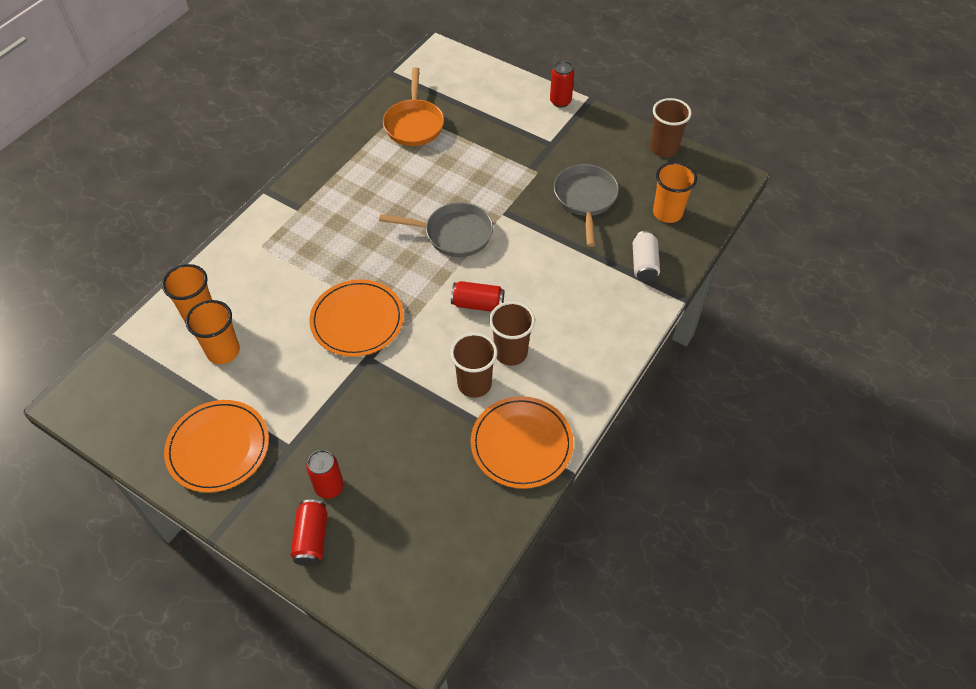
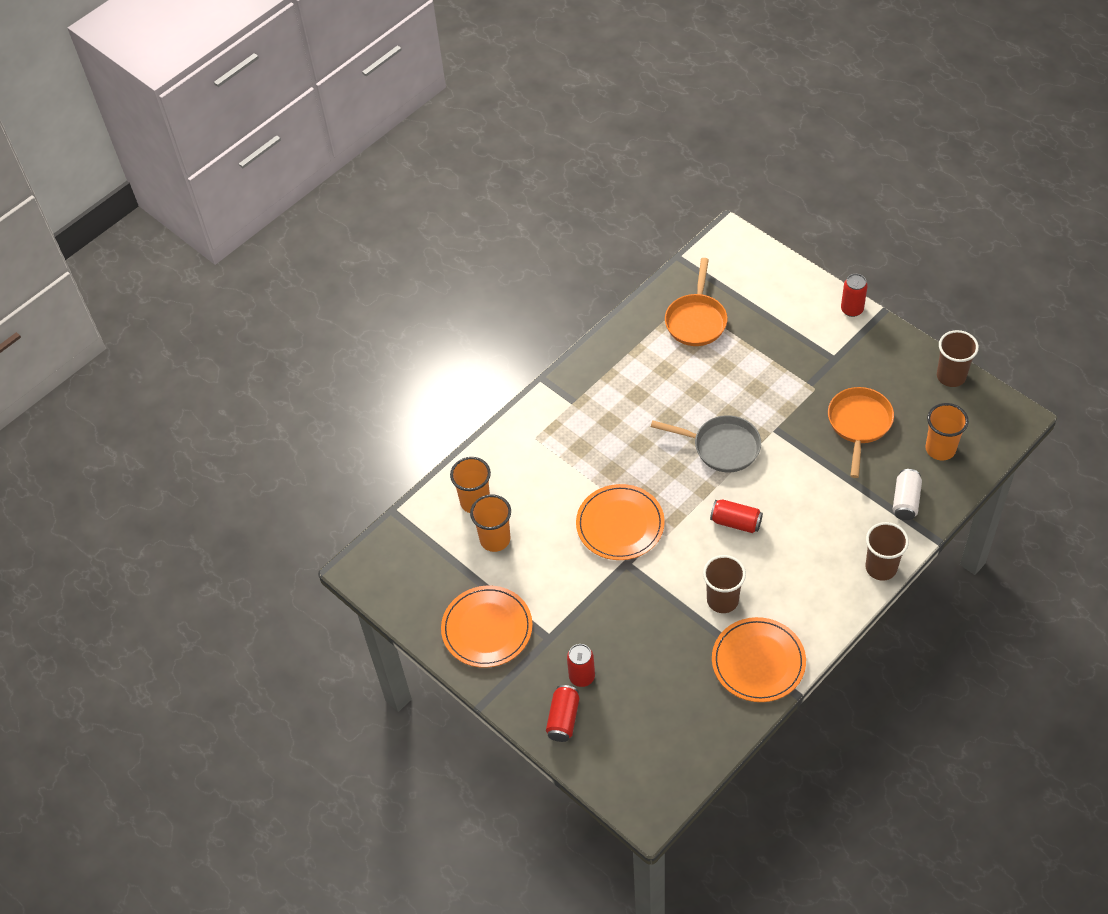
camera: 15 degrees right, 0 degrees up
(510, 353) = (760, 574): brown cup -> brown cup (881, 567)
(585, 199) = (859, 424): grey pan -> orange pan

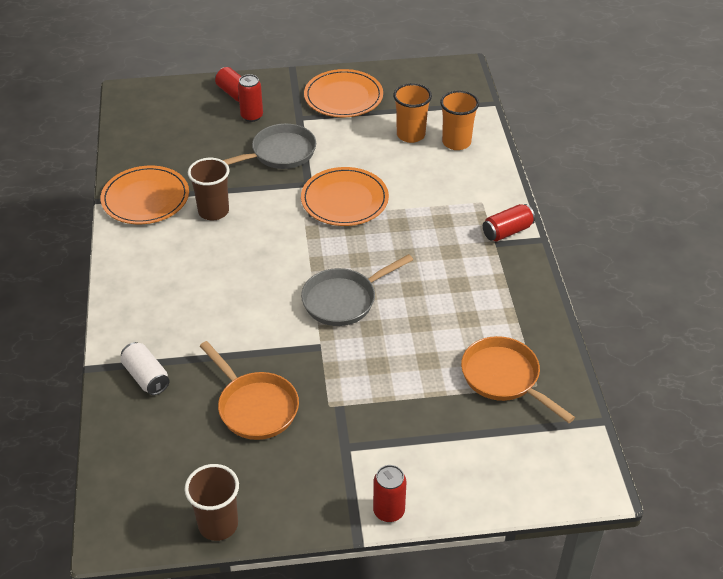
camera: 125 degrees right, 10 degrees down
(610, 613) = (279, 153): none -> grey pan
(736, 522) = (265, 261): red can -> red can (507, 231)
(881, 567) = (116, 314): brown cup -> none
(940, 449) = (159, 444): orange cup -> none

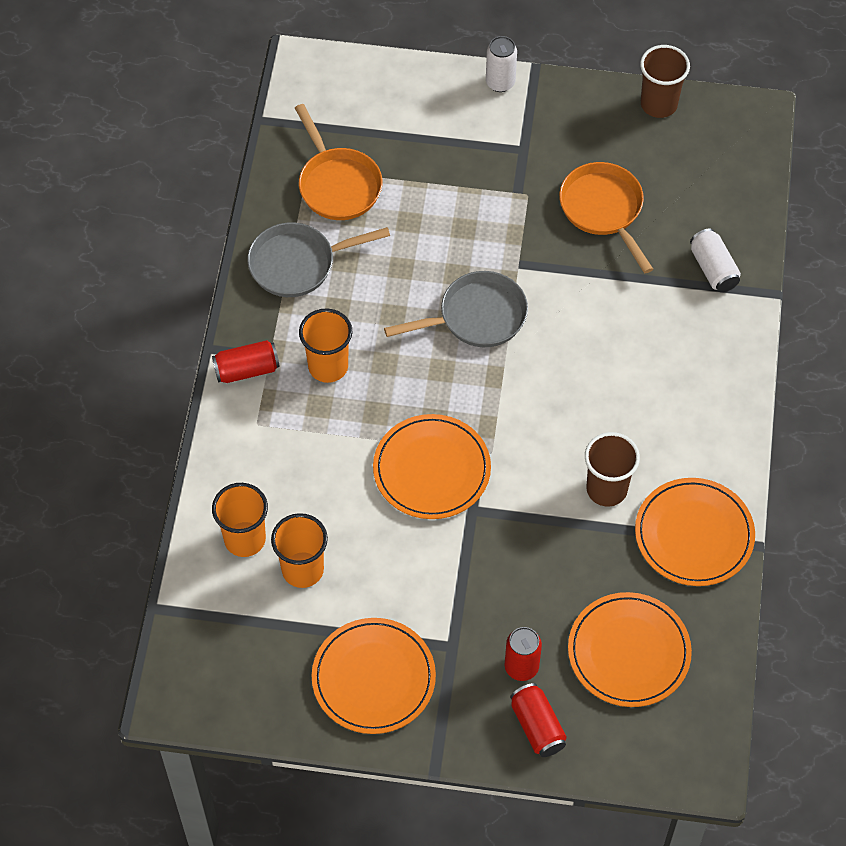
camera: 165 degrees left, 15 degrees up
(183, 134) = (629, 652): none -> orange plate
(279, 153) = (498, 577): grey pan -> grey pan (298, 264)
(389, 511) = (500, 82): red can -> white can
(447, 245) = (328, 366): none -> orange cup

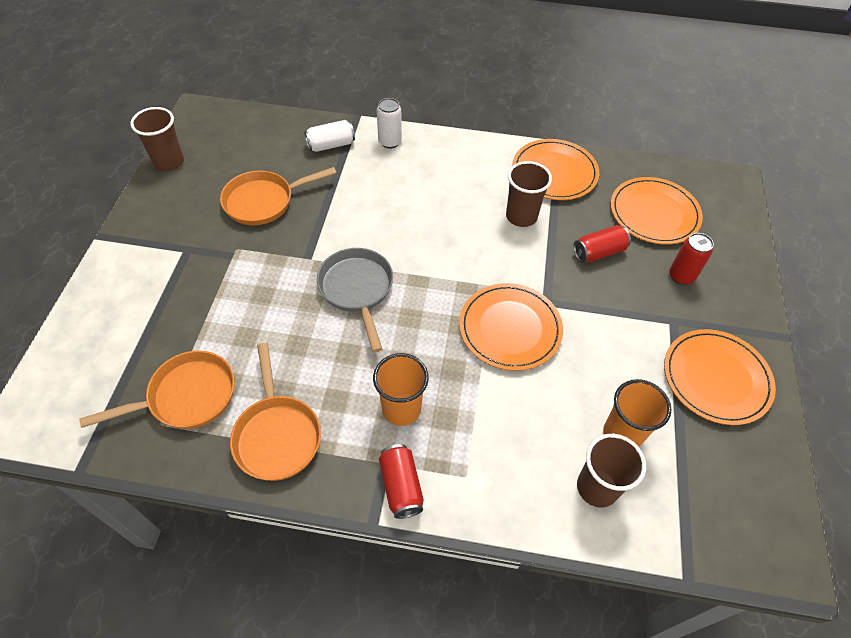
camera: 90 degrees left, 5 degrees down
(245, 539) = (597, 487): orange cup -> brown cup
(298, 264) = (277, 435): grey pan -> orange pan
(500, 82) = (108, 261): white can -> white can (390, 142)
(537, 726) = (728, 269): red can -> red can (598, 252)

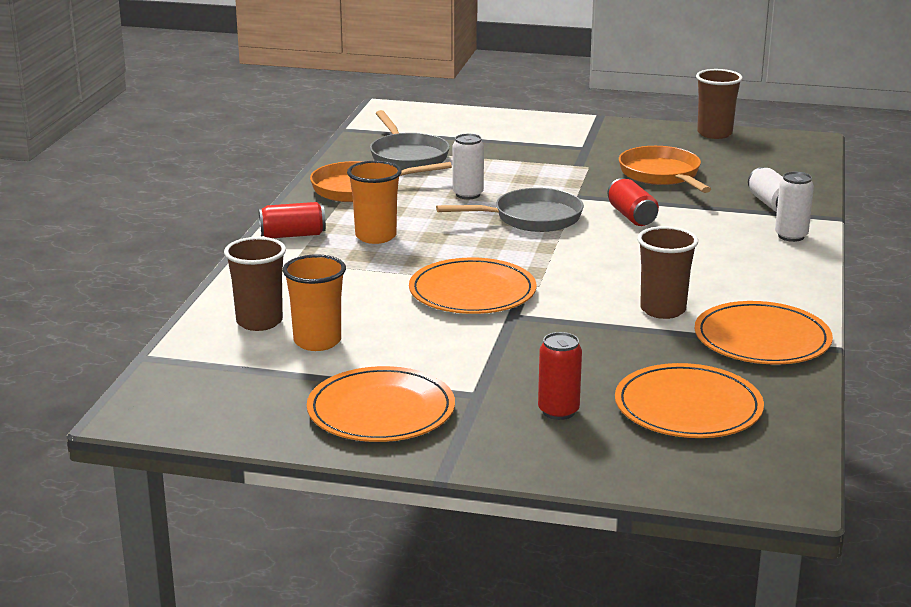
camera: 95 degrees right, 30 degrees down
(186, 397) = (407, 156): orange pan -> grey pan
(299, 338) = (468, 194): none -> white can
(598, 252) = (600, 356): red can -> red can (632, 216)

